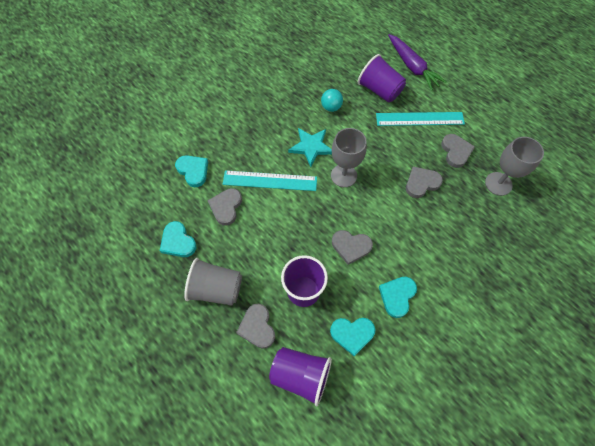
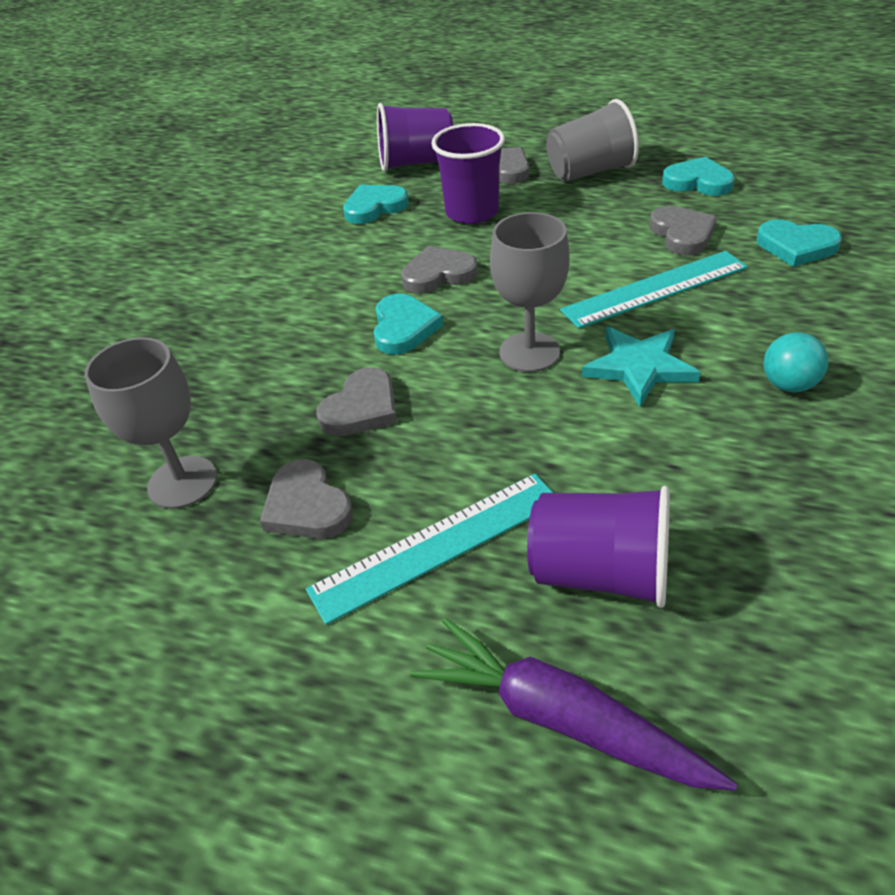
camera: 155 degrees right, 20 degrees down
(331, 107) = (680, 463): turquoise ball -> turquoise ball (788, 385)
(397, 296) = (330, 257): turquoise heart -> turquoise heart (403, 328)

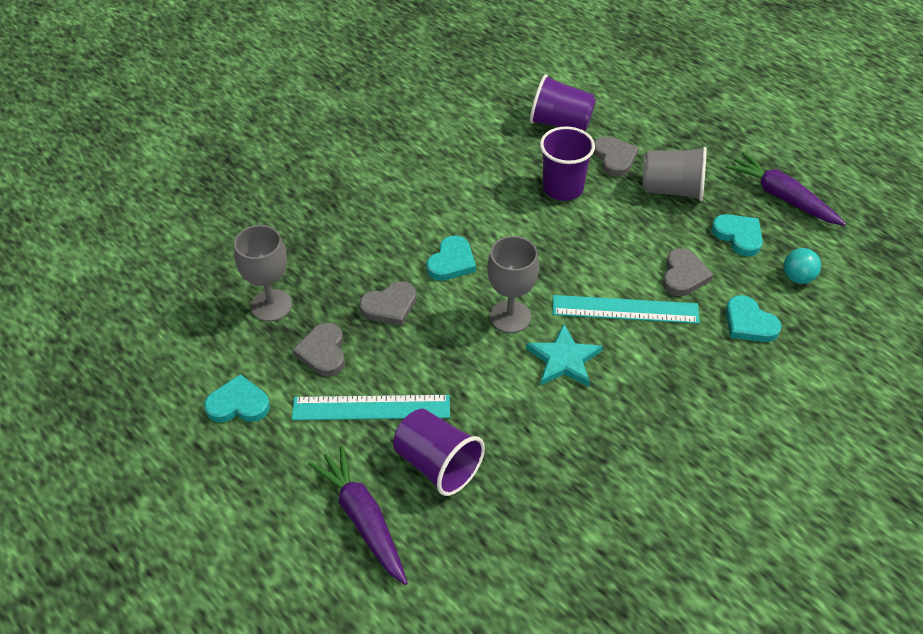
camera: 25 degrees right, 5 degrees up
(374, 207) = (503, 153): turquoise heart -> turquoise heart (238, 404)
(438, 274) = (502, 231): grey heart -> none
(702, 139) = (782, 197): none -> purple carrot
(788, 385) = (639, 416): turquoise ball -> turquoise ball (797, 277)

